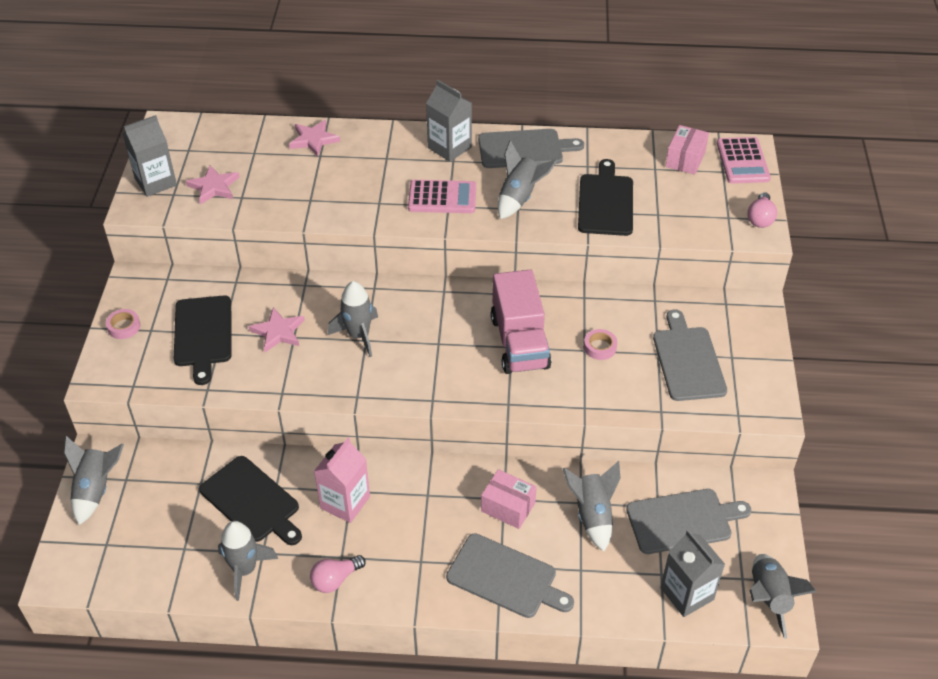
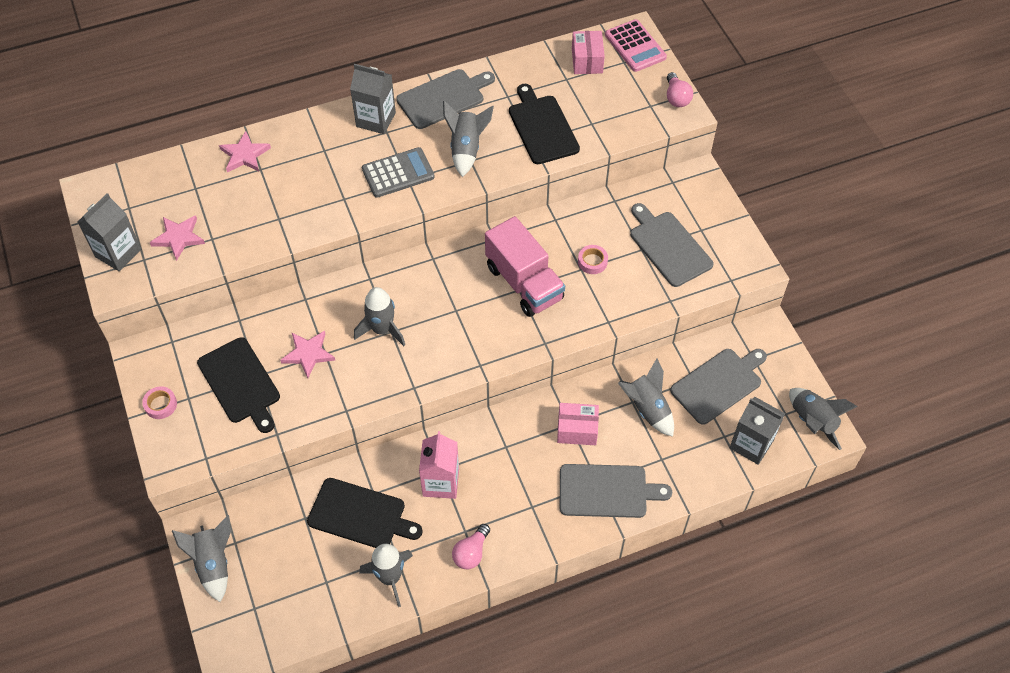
camera: 25 degrees left, 10 degrees up
(442, 198) = (398, 173): pink calculator -> grey calculator

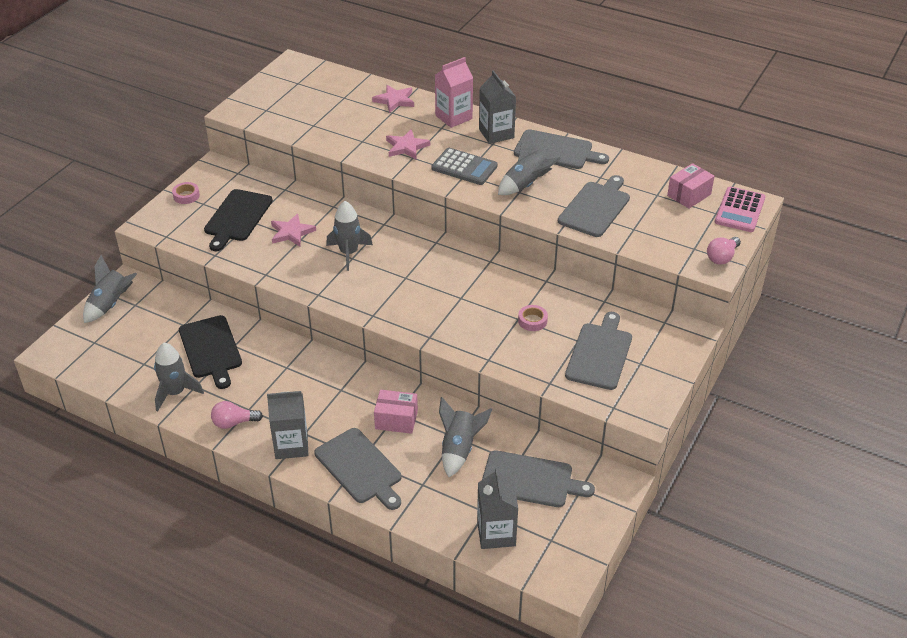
camera: 50 degrees right, 15 degrees down
(118, 253) = (259, 98): grey carton -> grey carton (291, 445)
(178, 238) = (298, 113): pink star -> pink star (406, 147)
(441, 482) = (276, 373): pink carton -> pink carton (453, 117)
(524, 283) = (469, 297): pink truck -> none
(542, 127) = (595, 207): black cutting board -> grey cutting board
(577, 430) = (396, 420): pink box -> pink box turned 45 degrees counterclockwise
(812, 422) = (562, 563): grey rocket -> none

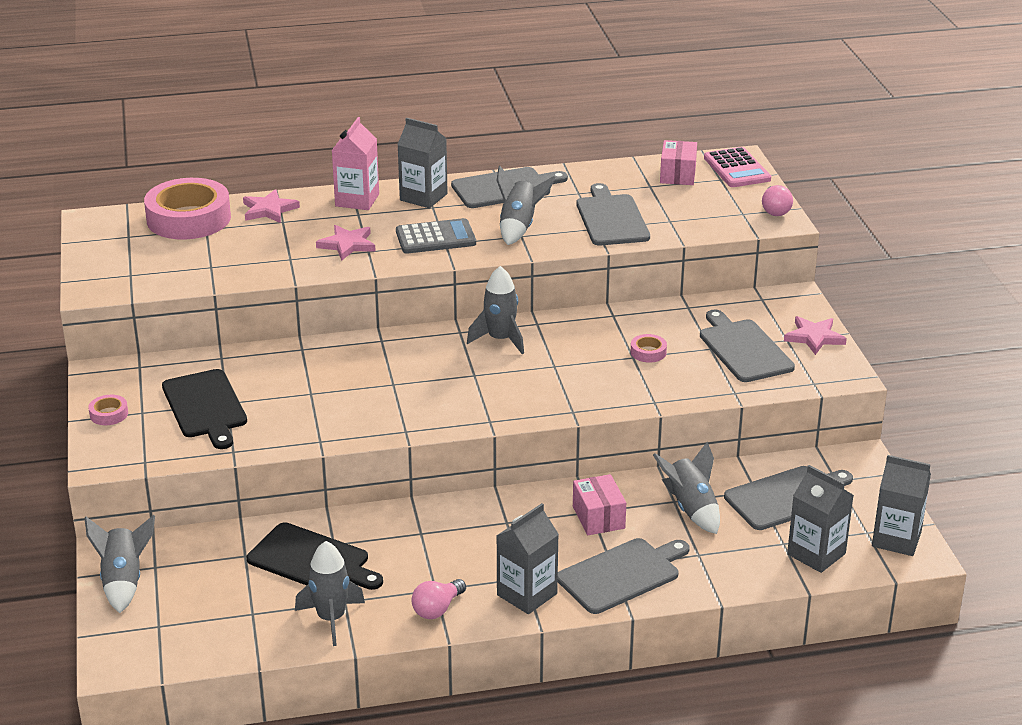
camera: 40 degrees left, 10 degrees down
(291, 232) = (291, 392): pink star -> pink star (814, 337)
(344, 86) = (189, 218): none -> pink tape
(349, 253) = (383, 381): grey rocket -> grey rocket (500, 339)
(360, 468) = (622, 574): grey cutting board -> grey cutting board turned 45 degrees counterclockwise
(396, 420) = (598, 517): pink box -> pink box turned 75 degrees counterclockwise
(564, 558) = (896, 539): none -> grey carton

